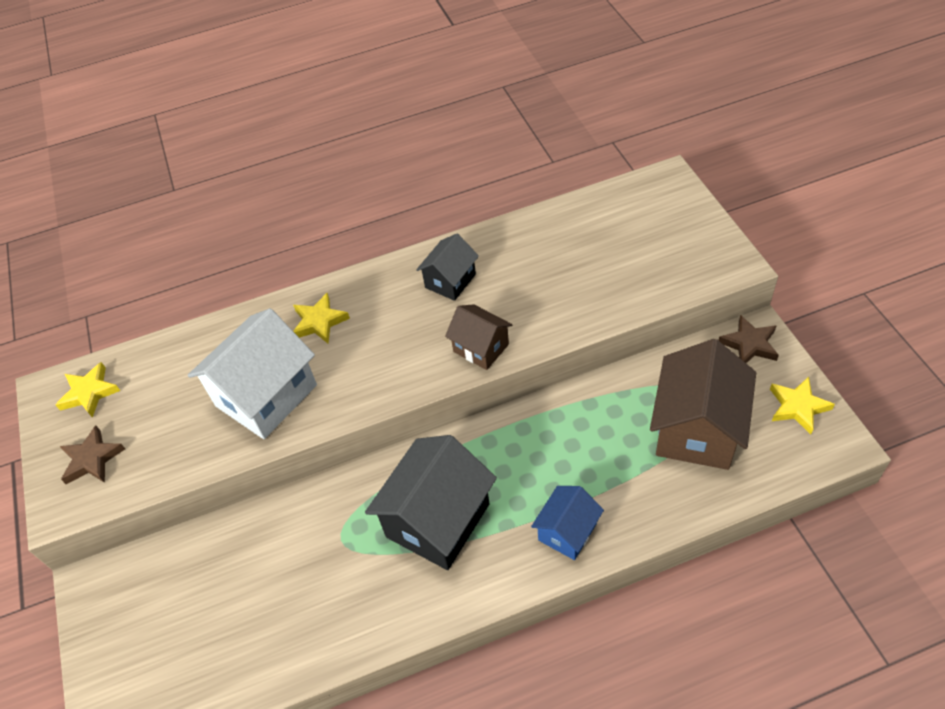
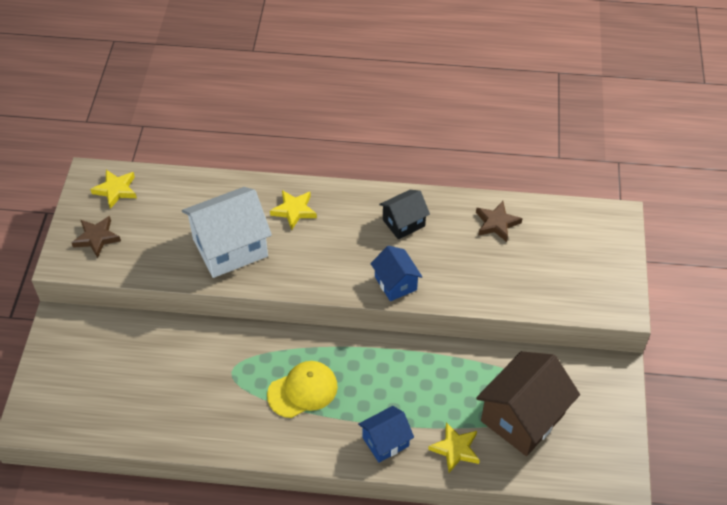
camera: 20 degrees right, 0 degrees up
(438, 520) = (302, 390): black house -> yellow cap
(481, 348) = (395, 283): brown house -> blue house
(749, 344) = (605, 375): brown star -> brown star (496, 223)
(798, 407) = (609, 438): yellow star -> yellow star (455, 449)

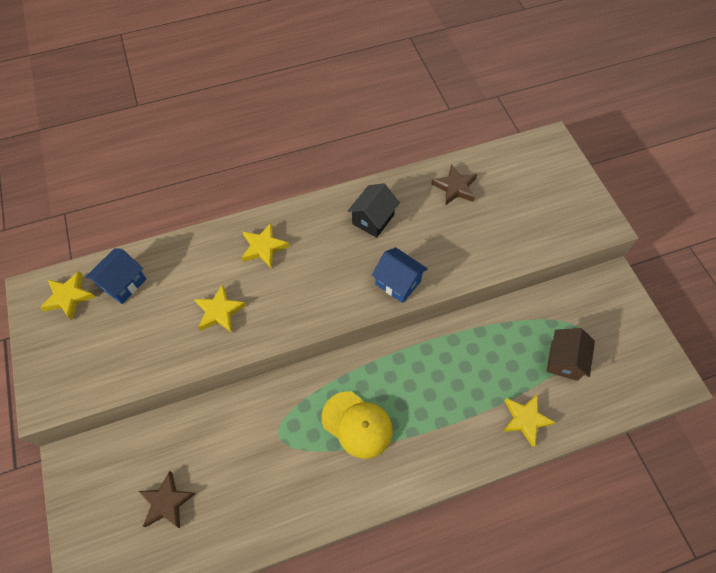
camera: 25 degrees left, 10 degrees up
(96, 238) = (72, 358): brown star -> brown star (167, 502)
(230, 247) = (219, 311): white house -> yellow star
(302, 390) = (357, 424): yellow cap -> yellow cap turned 90 degrees clockwise
(385, 442) = (460, 442): blue house -> blue house (123, 283)
(522, 417) = (564, 360): brown house -> brown house, size x0.55

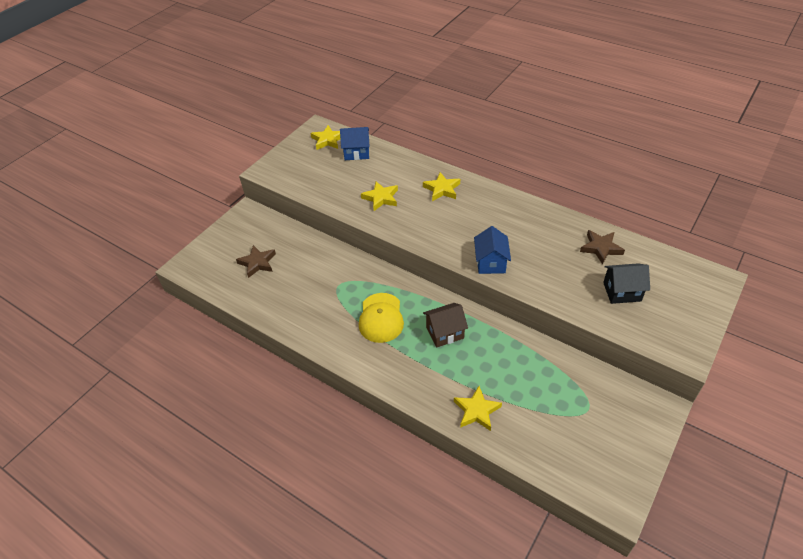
camera: 55 degrees right, 15 degrees down
(373, 219) = (522, 223): black house -> black house (622, 292)
(564, 360) = (550, 410): brown house -> brown house (445, 333)

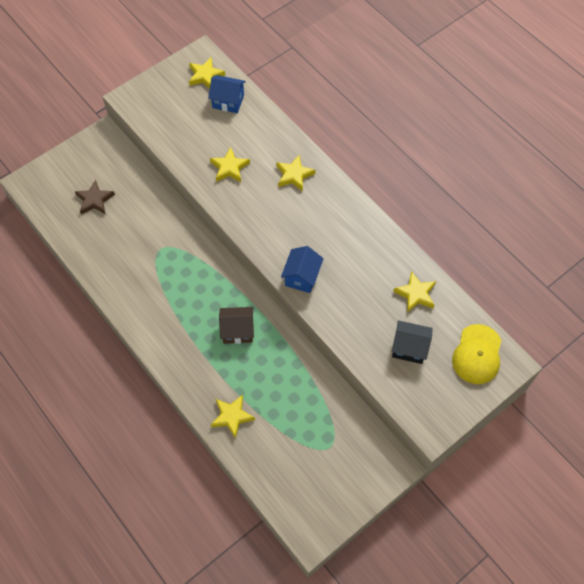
camera: 15 degrees right, 15 degrees up
(381, 318) = (186, 297): yellow cap -> yellow cap (477, 354)
(601, 248) = (415, 294): brown star -> yellow star

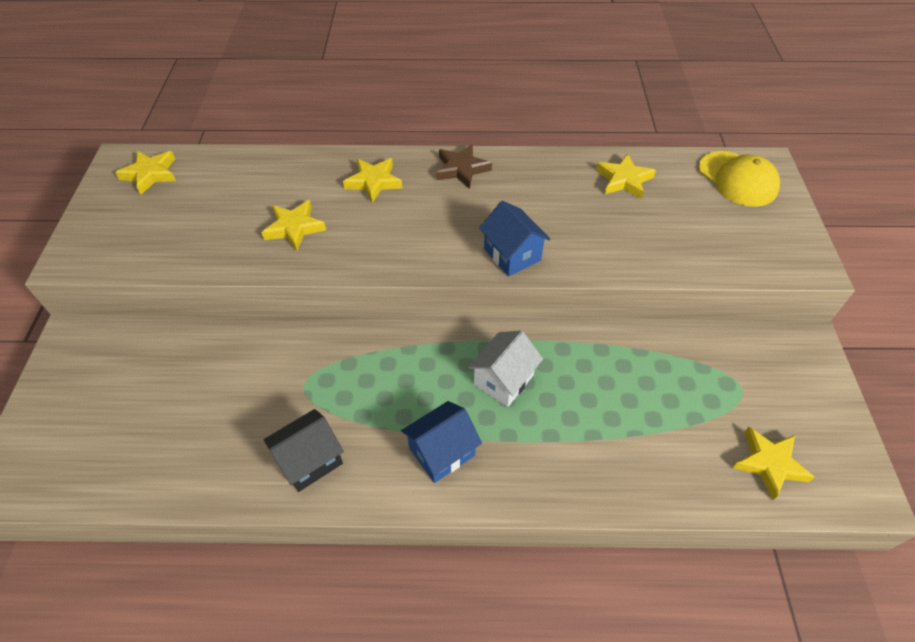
camera: 50 degrees left, 10 degrees down
(94, 200) = (144, 413): brown star -> brown star (461, 169)
(228, 101) = (210, 176): blue house -> blue house (442, 452)
(232, 416) = (624, 468): yellow star -> yellow star (769, 463)
(237, 331) = (503, 380): brown house -> white house
(409, 348) = (688, 223): black house -> black house (310, 460)

